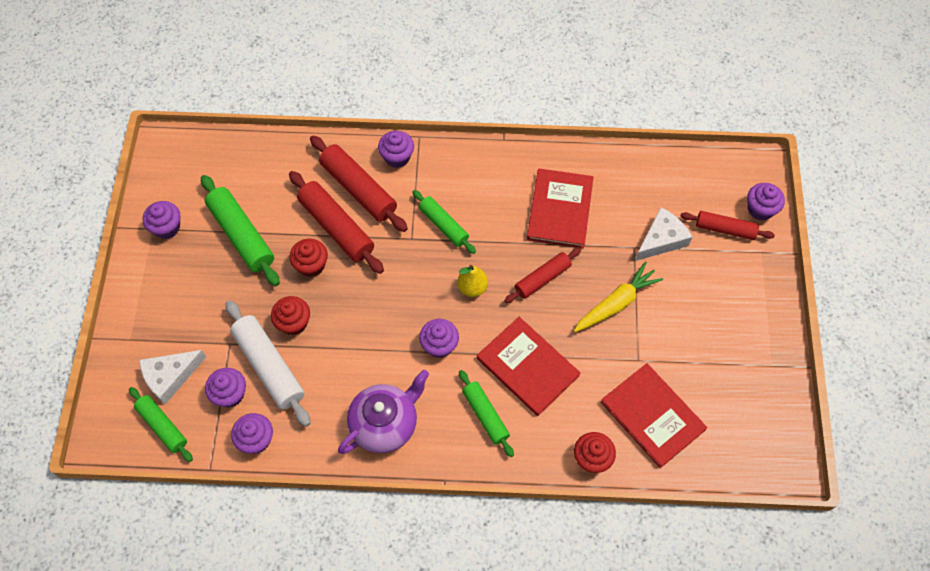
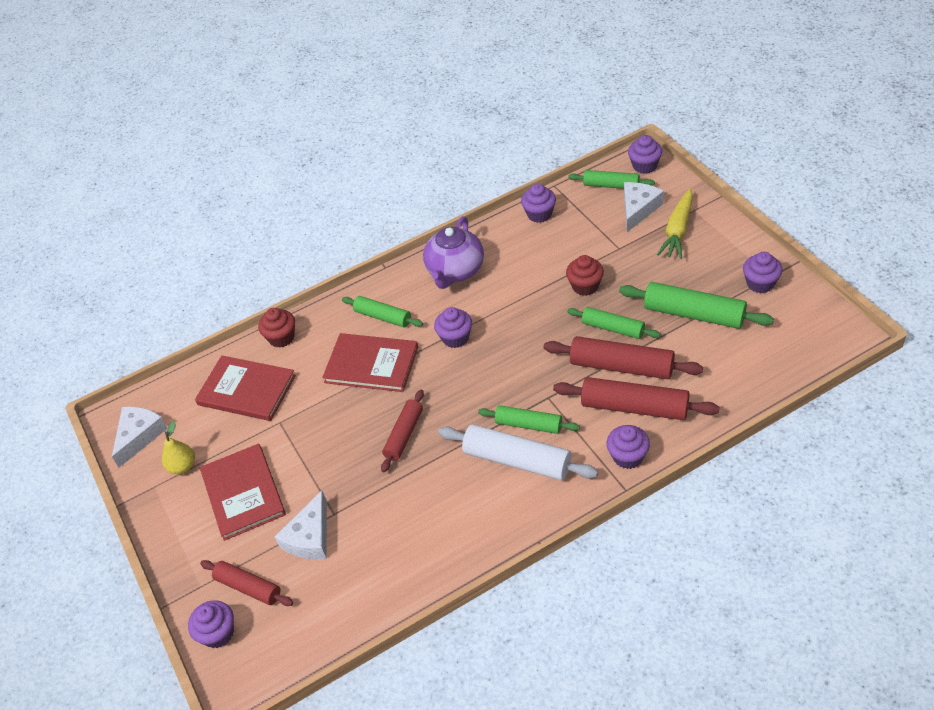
camera: 155 degrees right, 15 degrees down
(230, 394) = (585, 224): purple cupcake -> purple cupcake (644, 166)
(269, 367) = (574, 253): white rolling pin -> white rolling pin (517, 460)
(311, 265) = (613, 328): red cupcake -> green rolling pin
(472, 287) = (461, 392): yellow pear -> yellow pear (182, 466)
(560, 210) = (429, 505): red book -> red book (243, 493)
(616, 303) = (323, 455): yellow carrot -> yellow carrot (677, 231)
(725, 229) = (248, 587): red rolling pin -> red rolling pin turned 45 degrees clockwise
(771, 430) = (139, 436): none -> white cheese

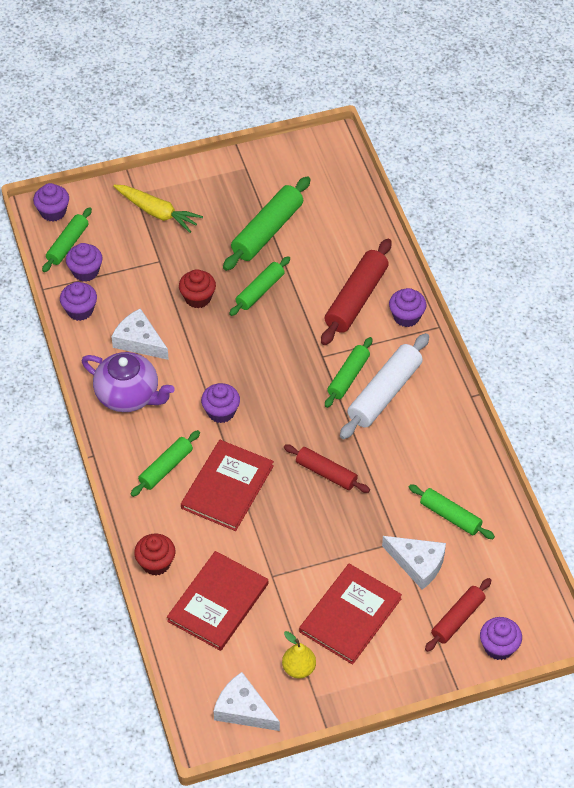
camera: 85 degrees left, 5 degrees up
(243, 493) = (350, 615): red book -> red book turned 45 degrees counterclockwise
(373, 554) = (450, 516): none -> green rolling pin
(621, 366) = (307, 296): red rolling pin -> none
(638, 209) = (113, 233): white cheese -> white cheese (139, 341)
(760, 283) = (251, 177): purple cupcake -> purple cupcake (85, 271)

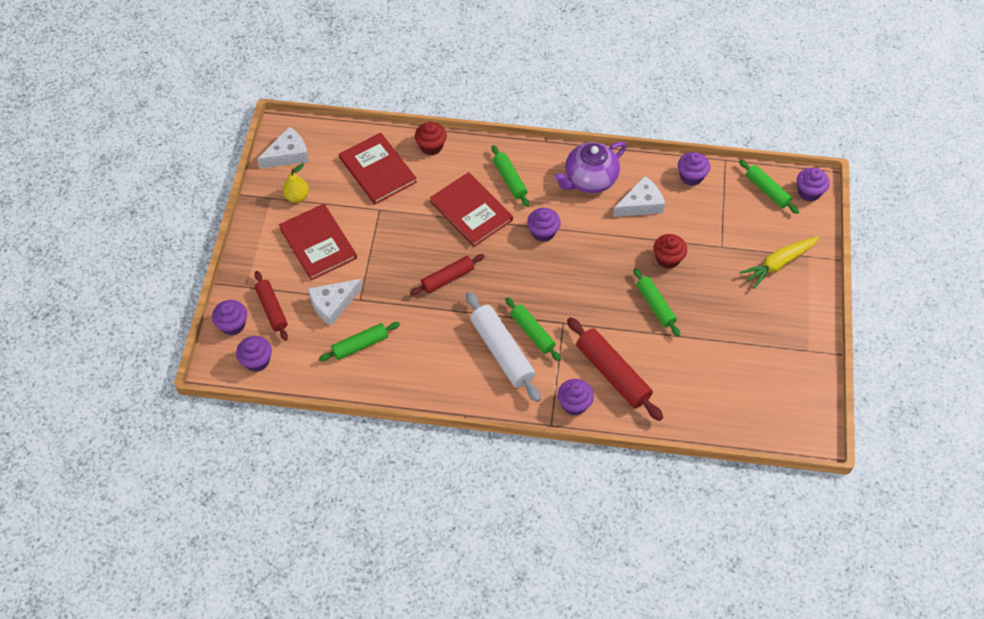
camera: 115 degrees right, 5 degrees up
(85, 271) = (731, 193): purple cupcake -> purple cupcake (257, 361)
(267, 231) = (722, 337): green rolling pin -> none

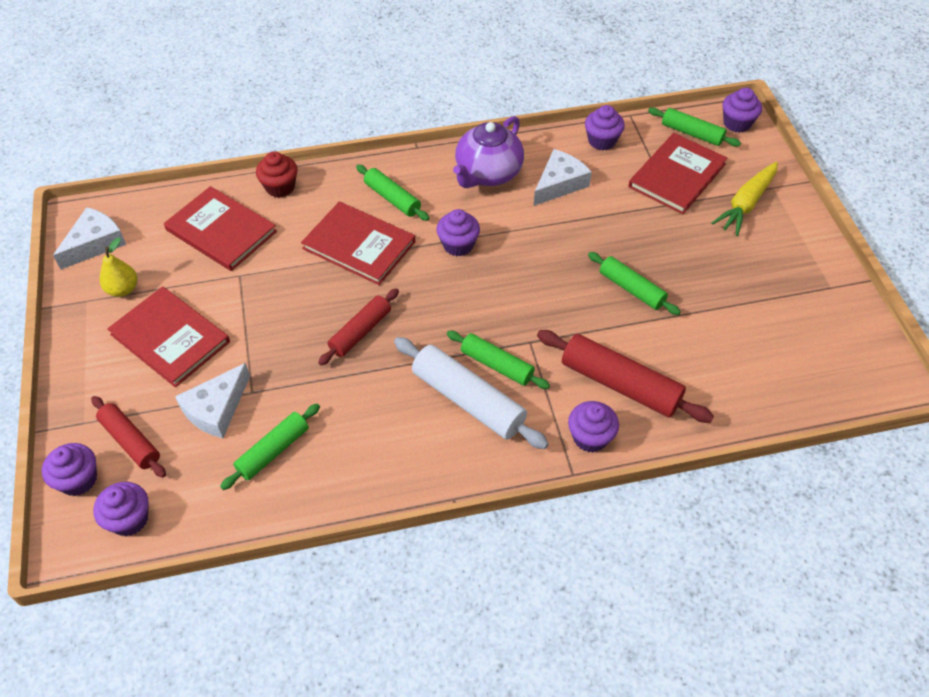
camera: 20 degrees left, 5 degrees down
(668, 259) = (619, 233): red cupcake -> none
(736, 224) = (677, 175): none -> red book

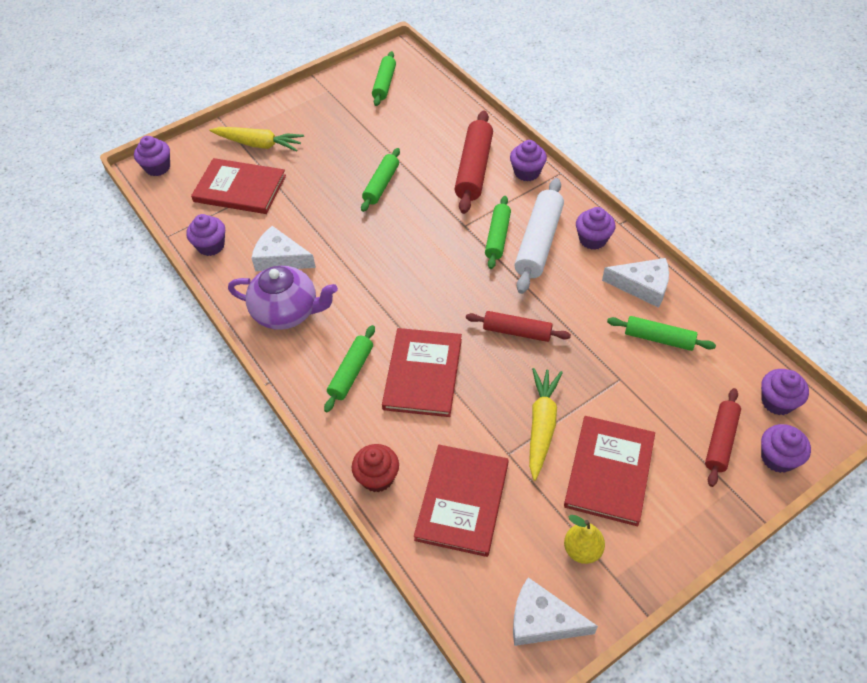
camera: 110 degrees left, 0 degrees up
(216, 409) = (651, 395): white cheese -> white cheese (642, 286)
(248, 309) = (542, 425): none -> yellow carrot
(458, 245) = (387, 302): purple cupcake -> purple cupcake (592, 239)
(692, 133) = (180, 191): green rolling pin -> green rolling pin (384, 84)

